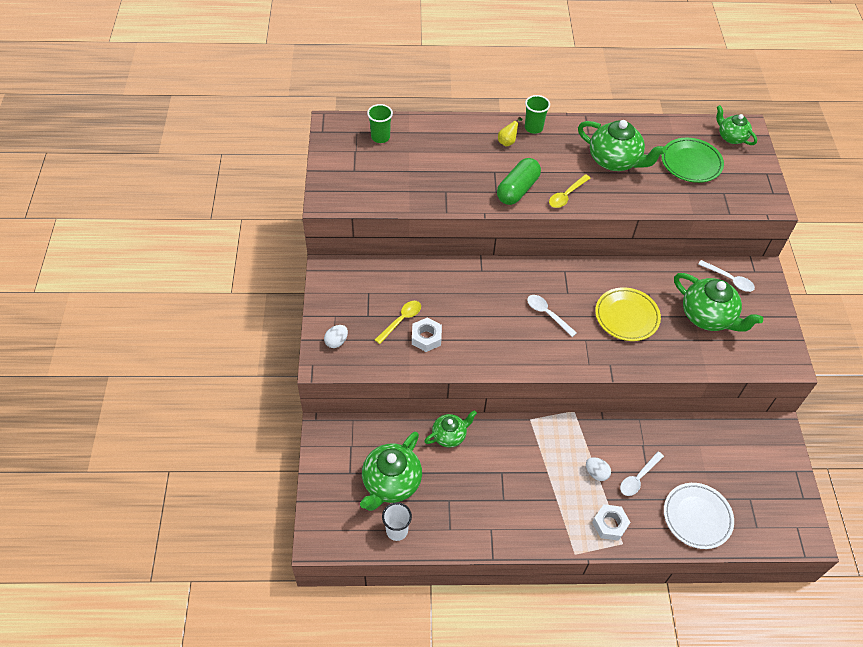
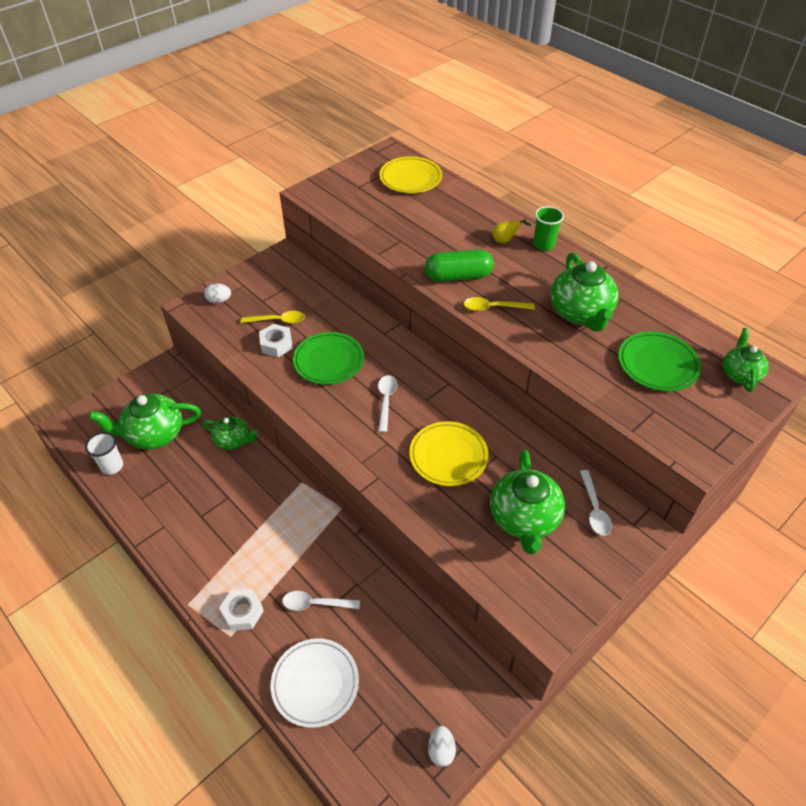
camera: 50 degrees right, 5 degrees down
(380, 137) = (410, 178): green cup -> yellow plate
(476, 319) = (329, 361): none -> green plate
(596, 473) = (290, 566): white egg -> white egg (441, 750)

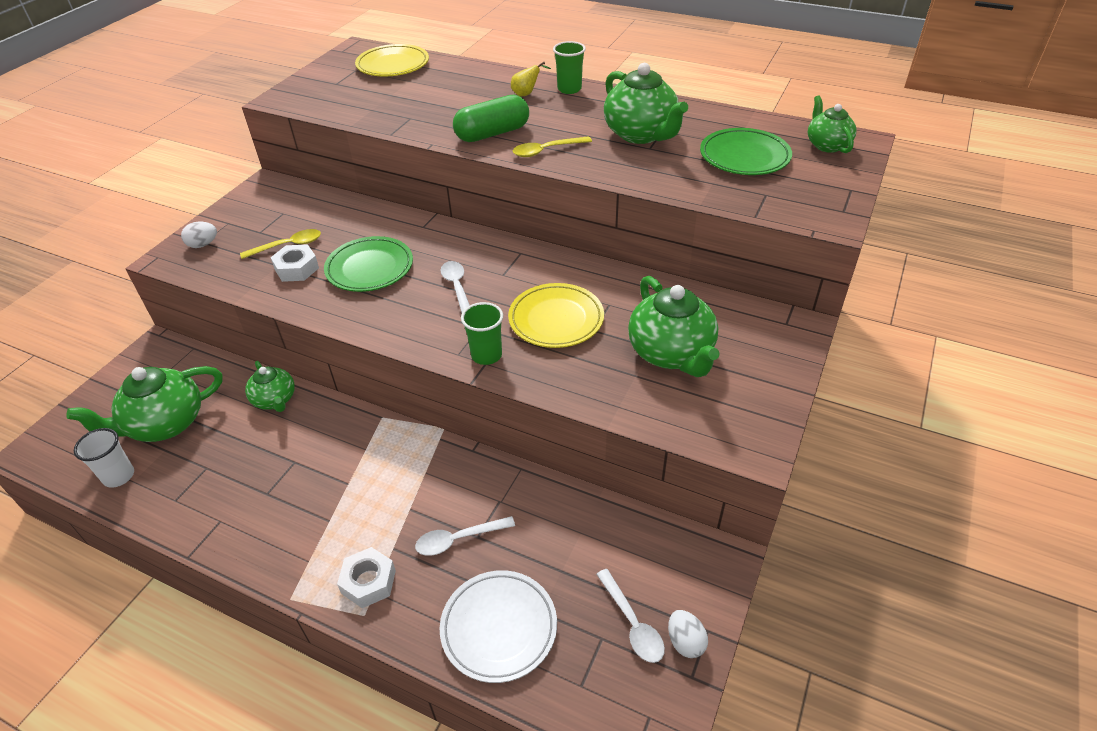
camera: 20 degrees left, 5 degrees down
(233, 440) = (275, 400): green teapot -> green teapot turned 60 degrees clockwise
(382, 471) = (486, 355): none -> green cup
(594, 509) = (739, 322): white spoon -> white spoon (632, 623)

